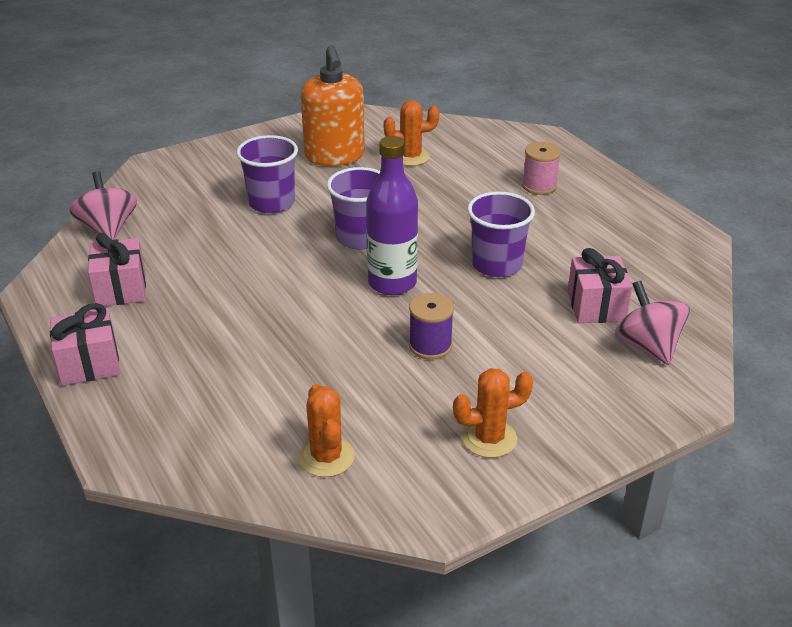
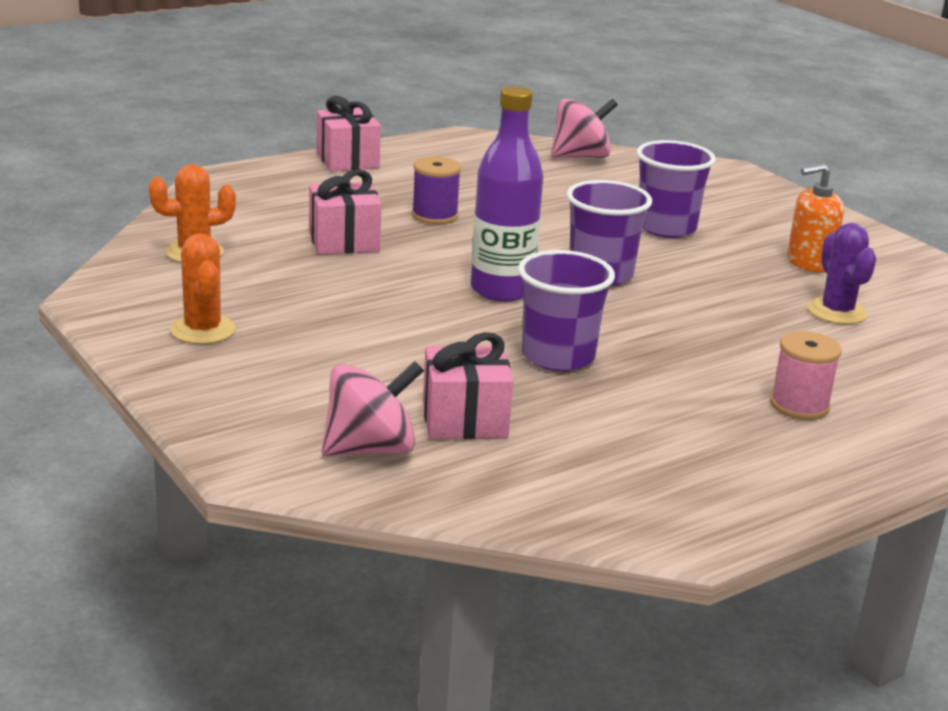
camera: 85 degrees right, 10 degrees down
(121, 289) = (469, 166): pink gift -> pink gift (344, 241)
(334, 156) = (809, 263): orange soap dispenser -> orange soap dispenser, size x0.61
(411, 157) = (837, 312): orange cactus -> purple cactus
(430, 346) = (373, 306): purple spool -> purple spool (435, 215)

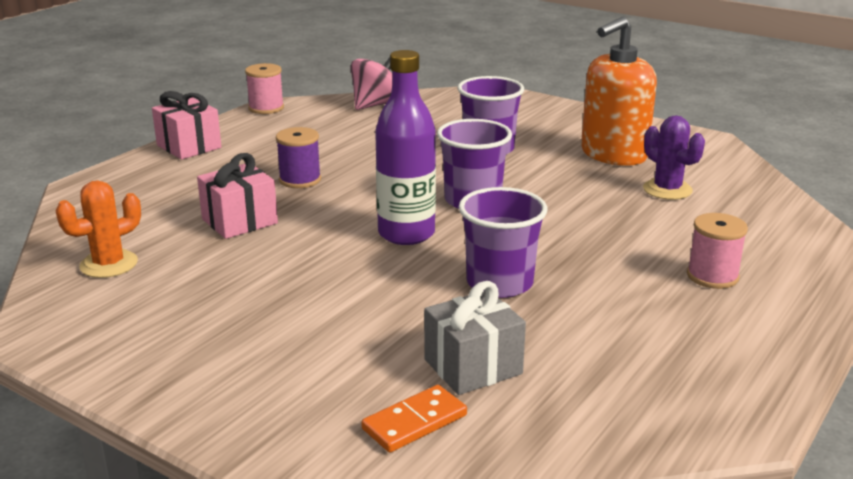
camera: 20 degrees left, 0 degrees up
(203, 330) = (170, 342): orange cactus -> none
(370, 449) = (415, 422): pink spinning top -> orange domino
(457, 137) = (266, 108): none -> pink spool
(464, 420) = (473, 367): pink gift -> grey gift
(809, 263) = (613, 154): orange soap dispenser -> orange soap dispenser, size x1.63

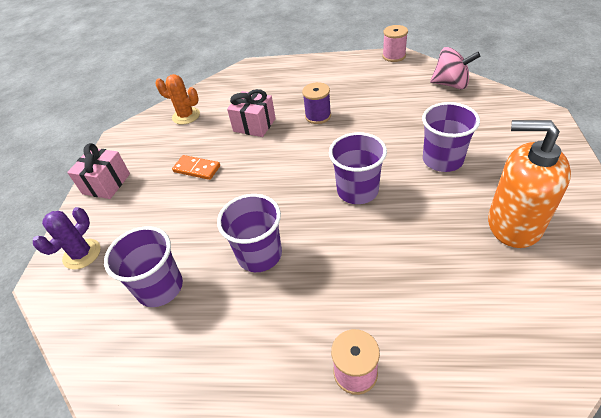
camera: 65 degrees right, 20 degrees up
(189, 146) = (319, 65): pink gift -> pink gift (106, 184)
(406, 234) = (289, 186): purple bottle -> none
(415, 422) = (99, 289): orange domino -> orange domino (197, 169)
(473, 367) = (160, 287): grey gift -> purple cup
(667, 190) = (484, 284): purple cactus -> purple cactus (82, 254)

